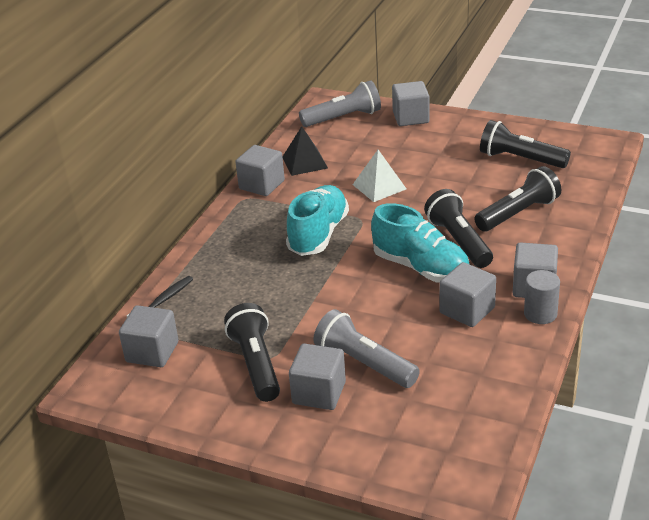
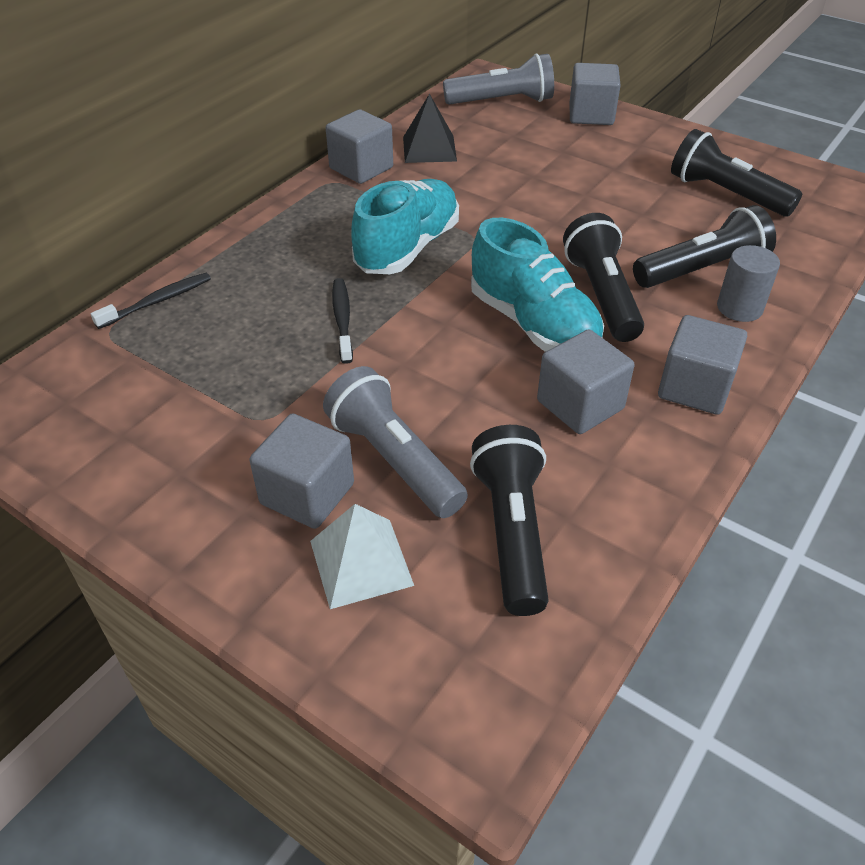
camera: 10 degrees right, 10 degrees up
(152, 352) = (104, 374): grey cube -> none
(256, 364) = (237, 425): black flashlight -> black flashlight (512, 531)
(295, 288) = (342, 320): none -> black toothbrush
(379, 186) = (516, 197): white pyramid -> white pyramid (360, 562)
(540, 314) = (693, 434): grey cylinder -> grey cylinder (739, 308)

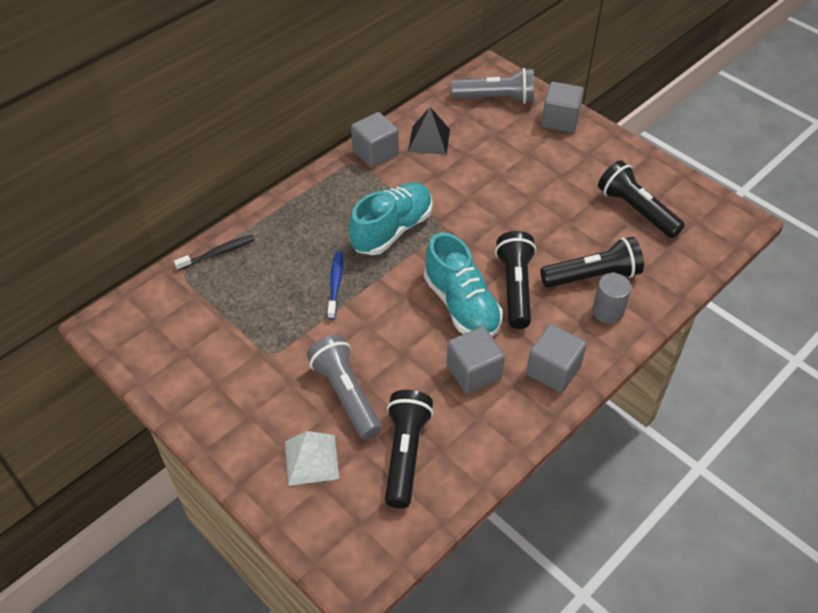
camera: 10 degrees right, 5 degrees up
(307, 494) = (289, 410): grey cube -> none
(342, 320) = (335, 284): black toothbrush -> blue toothbrush

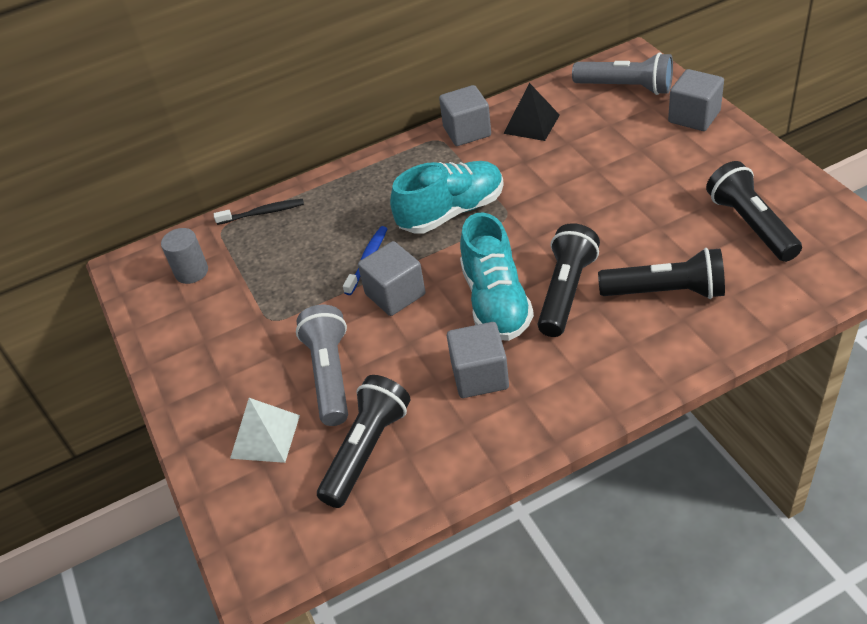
camera: 25 degrees right, 5 degrees down
(553, 370) = (574, 390): grey cube -> grey cube (395, 294)
(607, 311) = (668, 334): grey cylinder -> grey cylinder (191, 272)

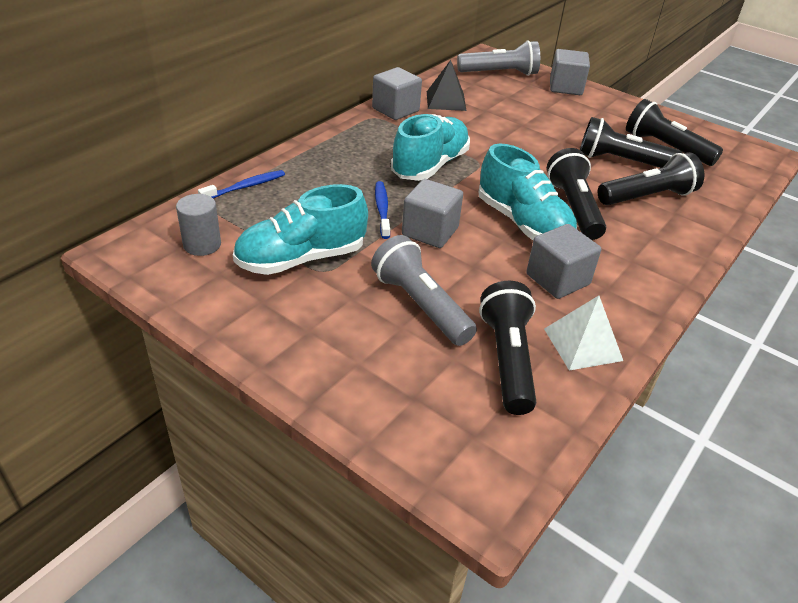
camera: 35 degrees left, 5 degrees down
(261, 303) = (301, 259): none -> turquoise shoe
(263, 213) = (245, 187): black toothbrush -> blue toothbrush
(265, 436) = (396, 371): white pyramid -> white pyramid (582, 344)
(675, 237) = (621, 161): none -> black flashlight

